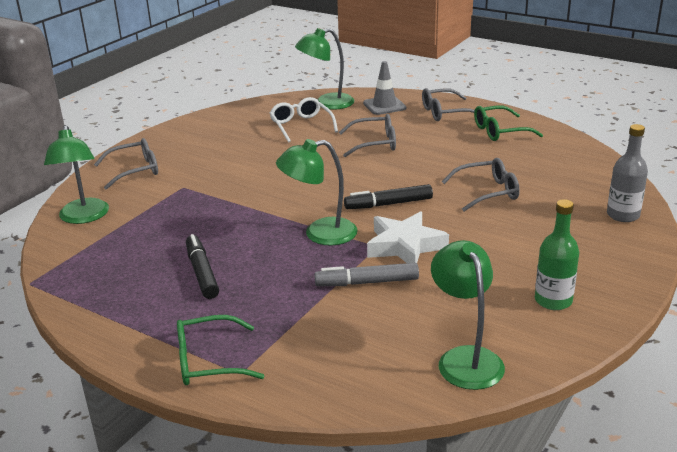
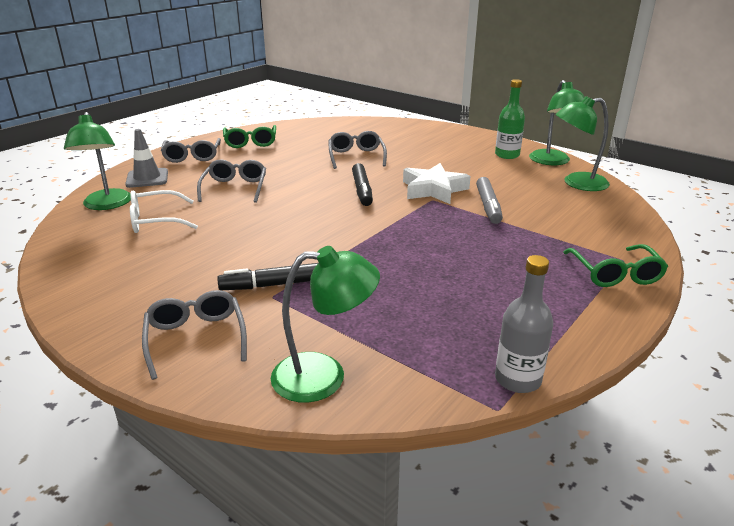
camera: 85 degrees left, 0 degrees up
(202, 273) = (473, 279): black marker -> black marker (274, 285)
(320, 234) = (407, 220): green lamp -> green lamp (552, 161)
(623, 215) = (404, 127): grey bottle -> grey bottle (517, 379)

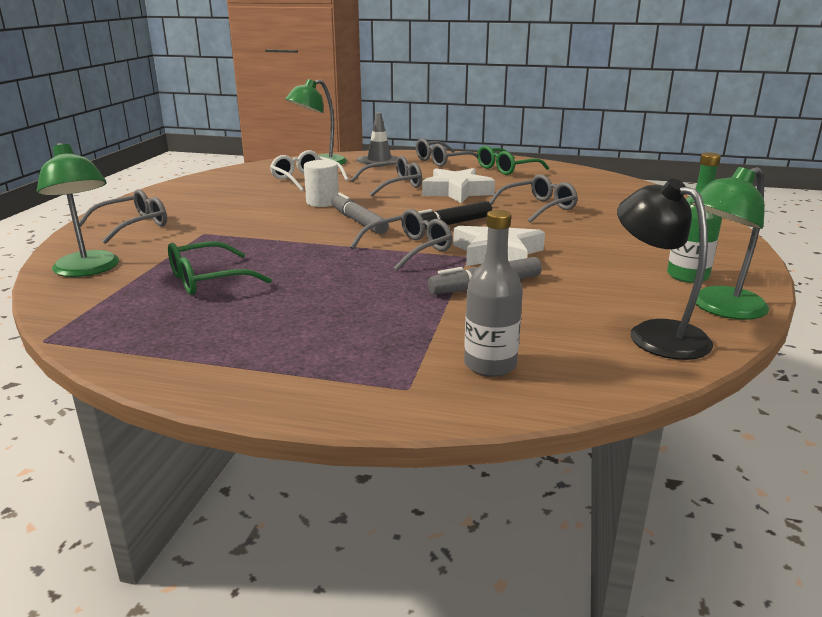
camera: 65 degrees right, 5 degrees down
(245, 225) = (322, 202): none -> white cylinder
(274, 285) = (223, 230): black marker -> none
(286, 171) = (457, 192): none -> white star
(318, 220) = (358, 222): none -> grey marker
(402, 214) = (409, 249): none -> grey glasses
(517, 379) = (91, 344): grey bottle -> grey bottle (490, 365)
(577, 183) = (655, 333): green lamp -> black lamp
(615, 274) = (357, 383): green glasses -> green glasses (208, 280)

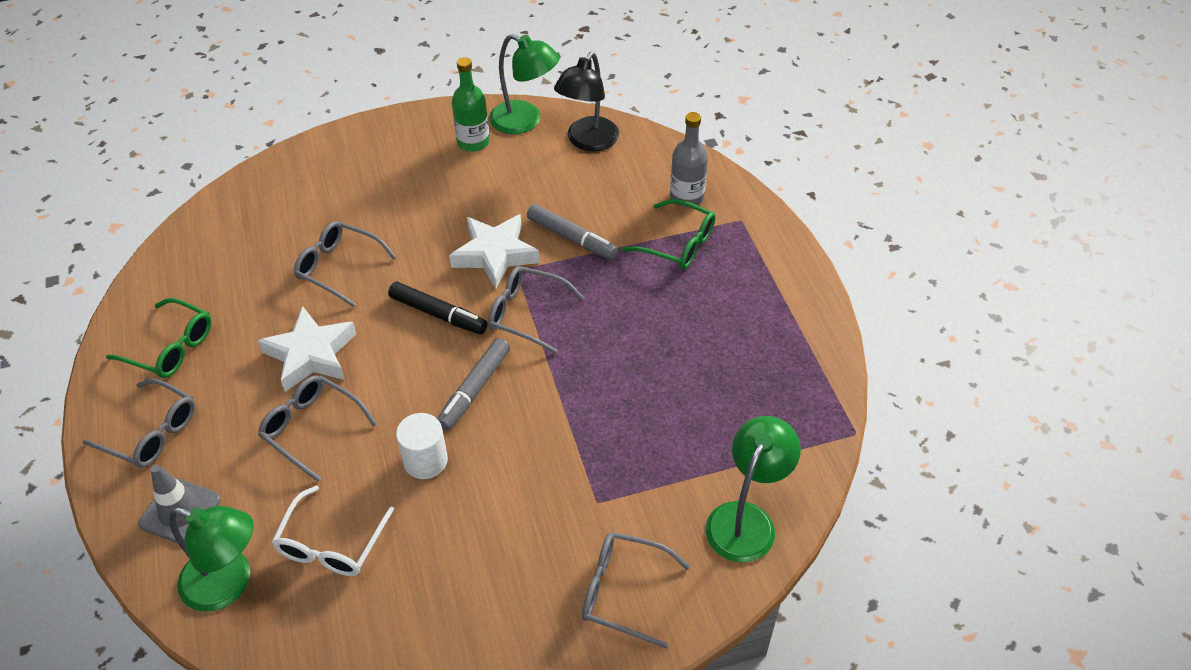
camera: 120 degrees left, 25 degrees up
(208, 280) = (693, 411): green glasses -> green glasses (678, 244)

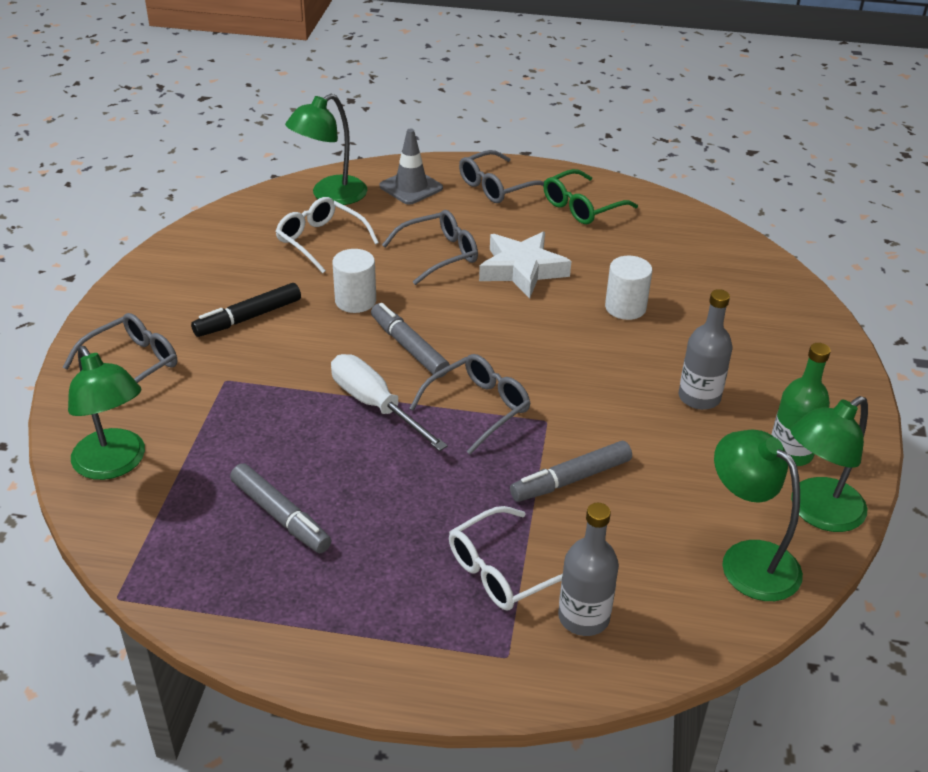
camera: 115 degrees right, 10 degrees down
(339, 267) = (625, 307): grey glasses -> white cylinder
(438, 197) = (699, 397): none -> grey bottle
(438, 314) = (519, 351): black marker -> black marker (248, 318)
(495, 254) = (580, 412): white star -> none
(563, 379) = (375, 405): none -> white screwdriver
(588, 141) = (748, 559): black lamp -> green lamp
(678, 244) = (503, 571): green glasses -> white glasses
(717, 379) = (281, 516): none -> grey marker

